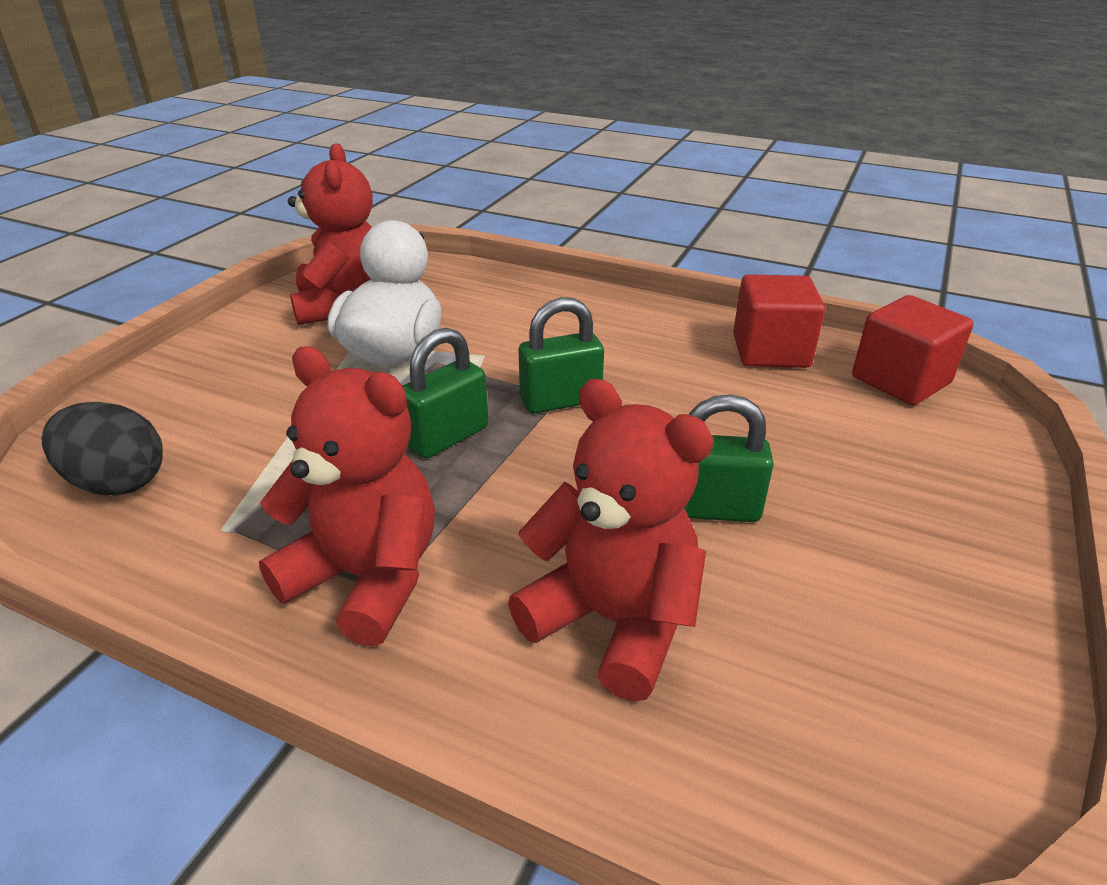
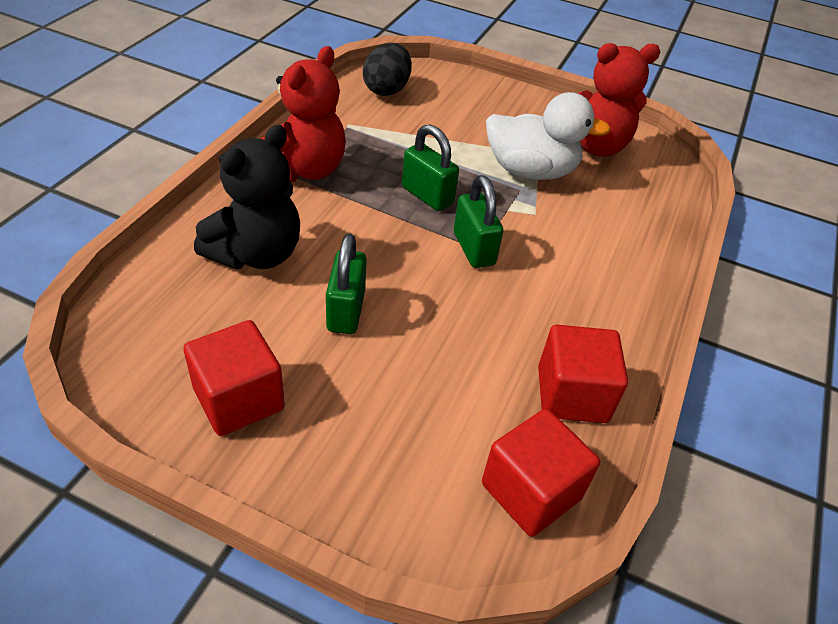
camera: 85 degrees right, 10 degrees up
(613, 621) = (256, 254): red teddy bear -> black teddy bear
(920, 604) = (239, 399): none -> red cube

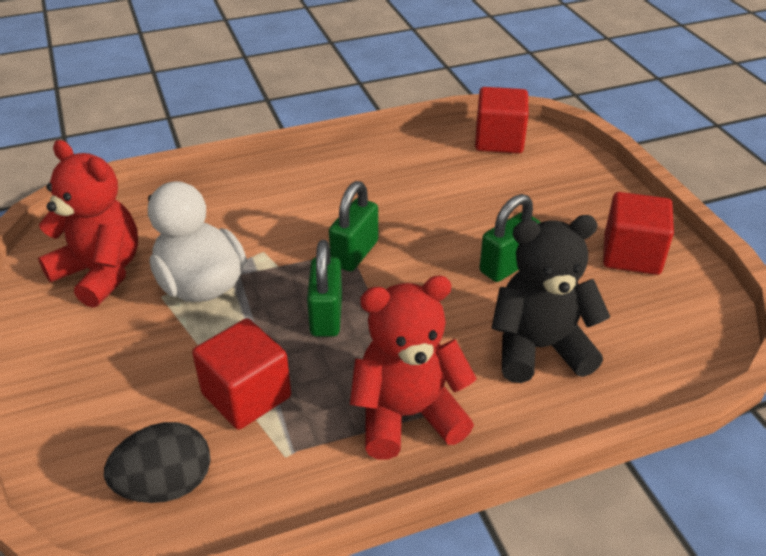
camera: 130 degrees left, 5 degrees down
(572, 394) = (419, 156): red cube -> red cube (246, 395)

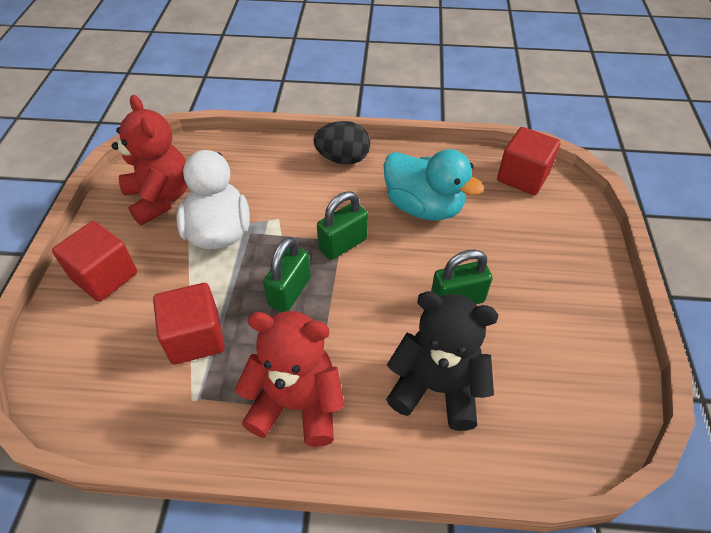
camera: 25 degrees right, 10 degrees up
(166, 485) = (102, 388): black egg -> black egg (343, 159)
(417, 194) = (423, 207): none -> turquoise duck
(631, 255) = (574, 329): red cube -> red cube (105, 276)

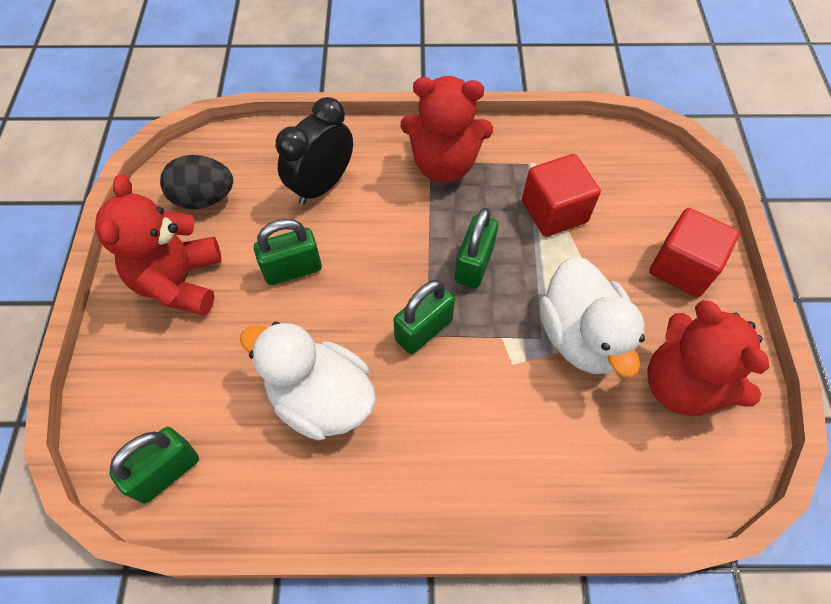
camera: 175 degrees right, 10 degrees up
(343, 159) = (442, 488): black egg -> black egg (204, 198)
(423, 207) = (321, 398): turquoise duck -> white duck
(437, 387) = (322, 185): black teddy bear -> black clock
(523, 177) = (166, 472): red cube -> green padlock
(559, 296) = (180, 282): none -> red teddy bear

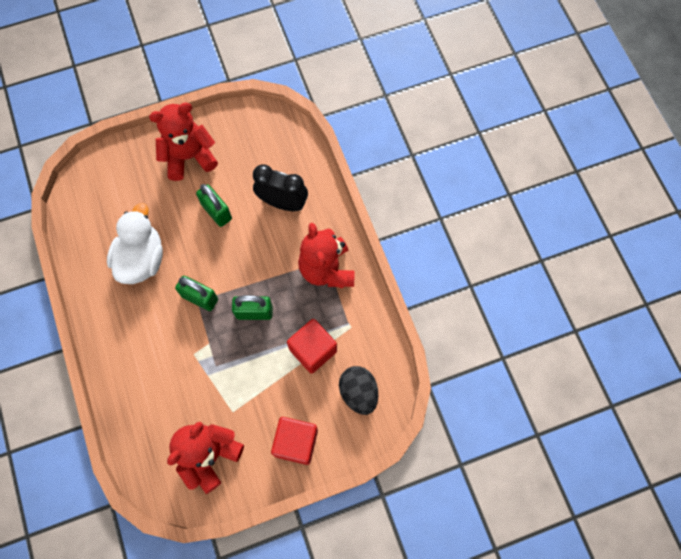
camera: 70 degrees right, 10 degrees up
(166, 472) = (83, 203): green padlock -> none
(204, 198) = (249, 142): black egg -> black egg (358, 392)
(581, 336) = (223, 389): white duck -> none

